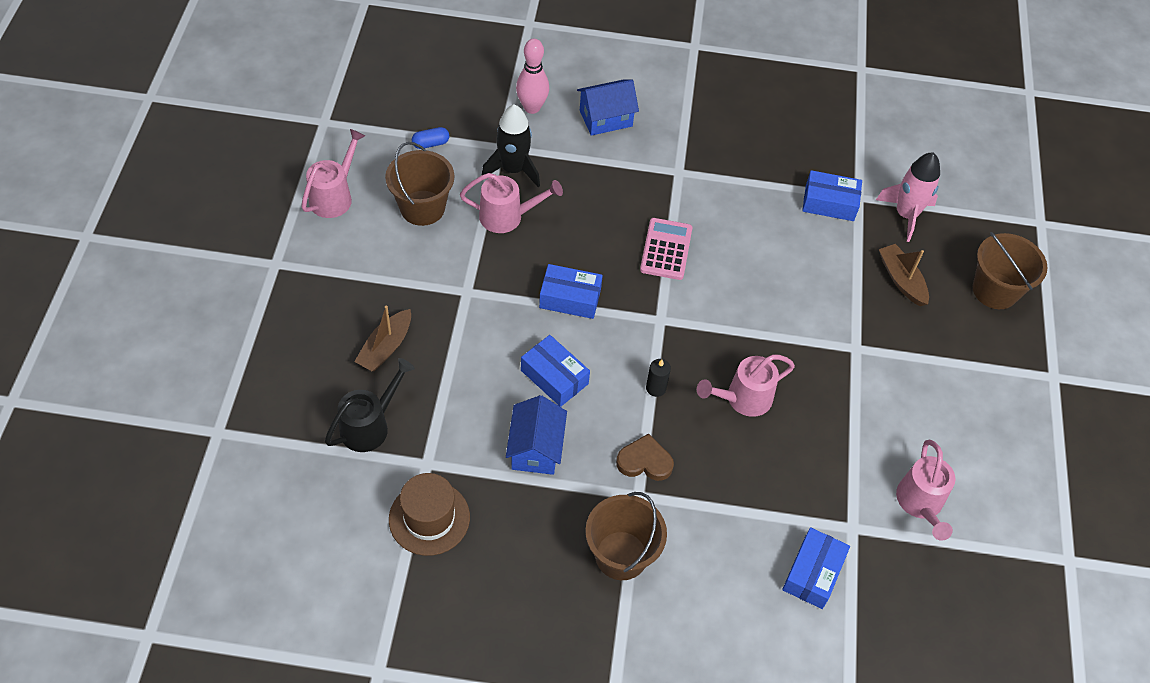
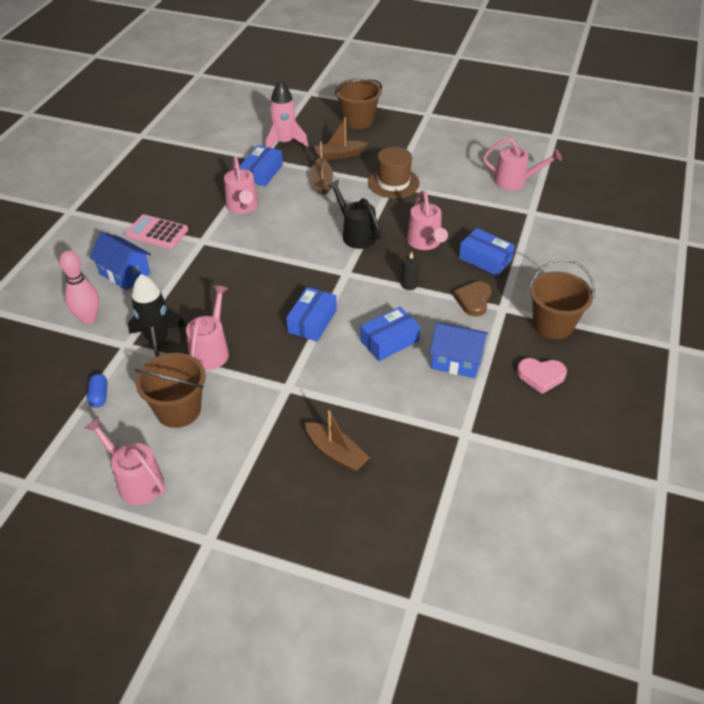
camera: 75 degrees left, 10 degrees down
(370, 425) = (421, 472): black watering can -> black watering can (355, 234)
(429, 518) = (518, 437): brown hat -> brown hat (393, 183)
(527, 541) = (541, 376): none -> pink heart
(606, 118) = (125, 273): blue house -> blue house turned 45 degrees counterclockwise
(666, 249) = (278, 259): pink calculator -> pink calculator (157, 232)
(753, 197) = (243, 207): none -> pink watering can
(813, 573) = (565, 235): blue box -> blue box (485, 259)
(832, 269) = (322, 182): none -> brown boat

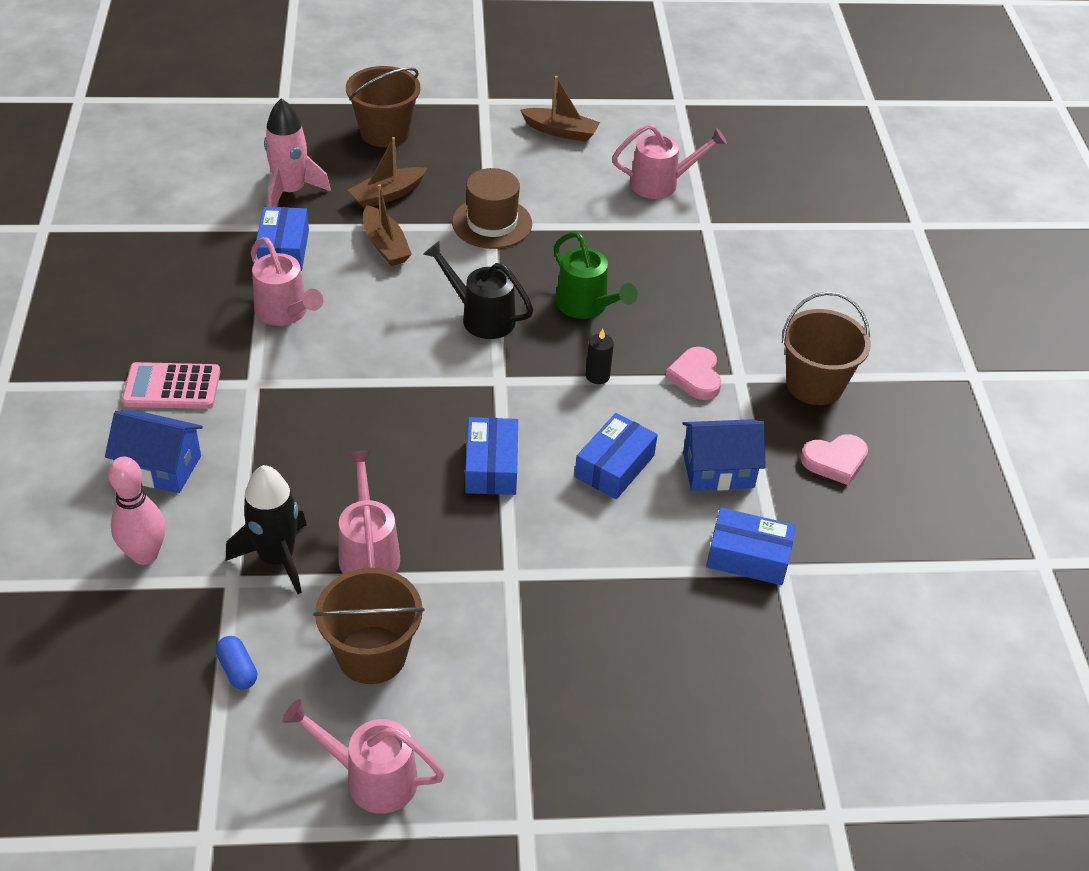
camera: 25 degrees left, 0 degrees up
(336, 453) = (629, 647): brown boat -> brown boat (561, 131)
(425, 243) = (587, 307): pink watering can -> green watering can
(473, 300) = (696, 377): brown heart -> pink heart
(485, 259) = (680, 311): blue box -> blue box (748, 556)

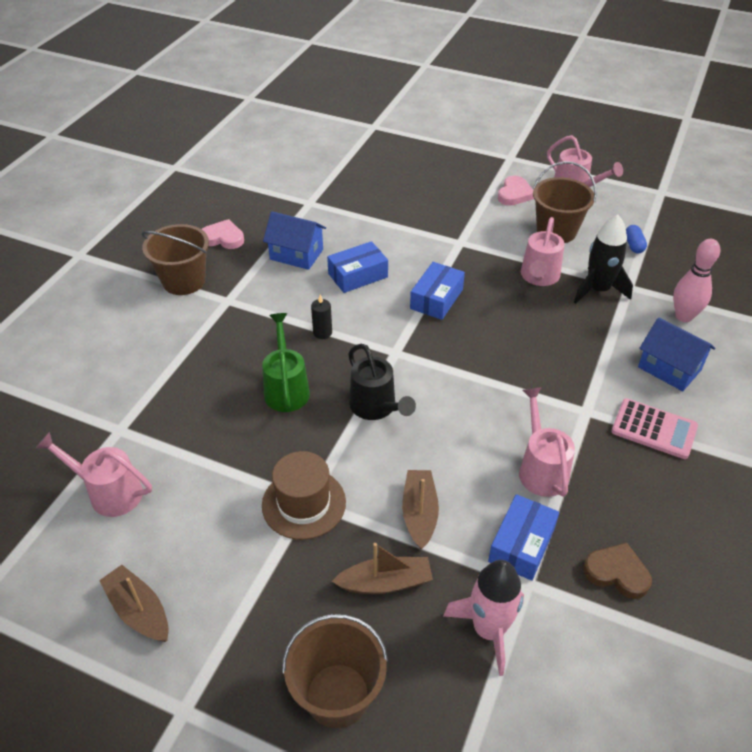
camera: 150 degrees left, 0 degrees up
(192, 254) = (617, 573): none -> brown heart
(696, 377) = (255, 310): pink heart -> pink heart (514, 194)
(748, 556) = (321, 212): blue box -> none

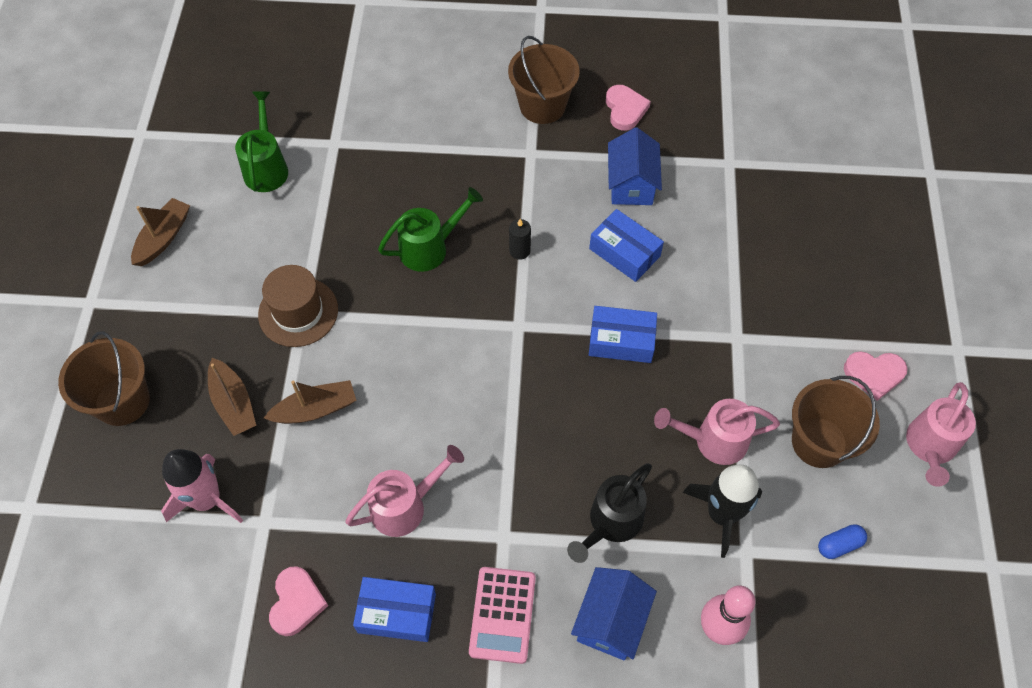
camera: 70 degrees right, 15 degrees up
(108, 492) = (266, 167): pink watering can -> green watering can
(376, 408) = (433, 333): black watering can -> black watering can (610, 523)
(522, 544) = (305, 508): blue box -> blue box (397, 613)
(617, 573) = (296, 602): brown heart -> pink heart

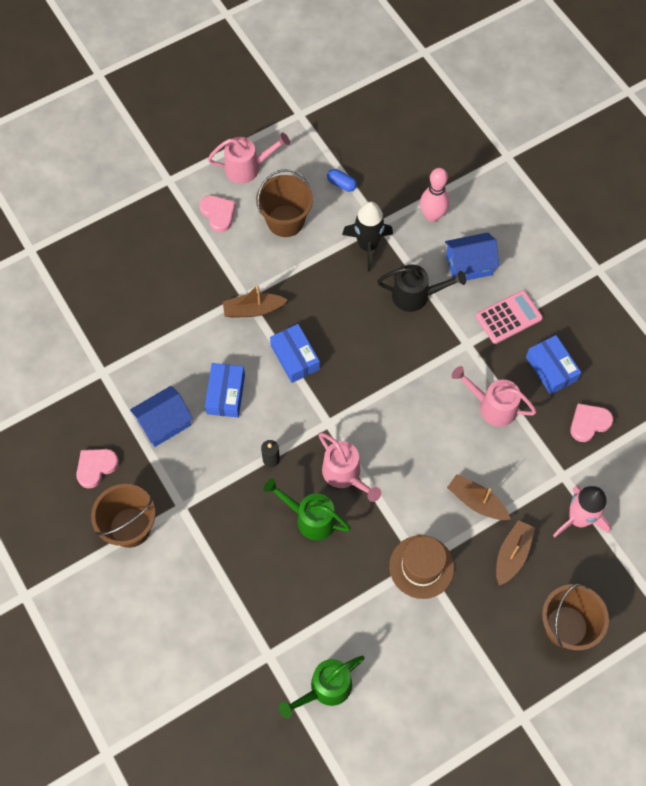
camera: 125 degrees left, 5 degrees up
(163, 238) = (437, 712): brown boat -> brown boat (253, 310)
(712, 440) = (325, 273): pink watering can -> pink watering can (345, 475)

